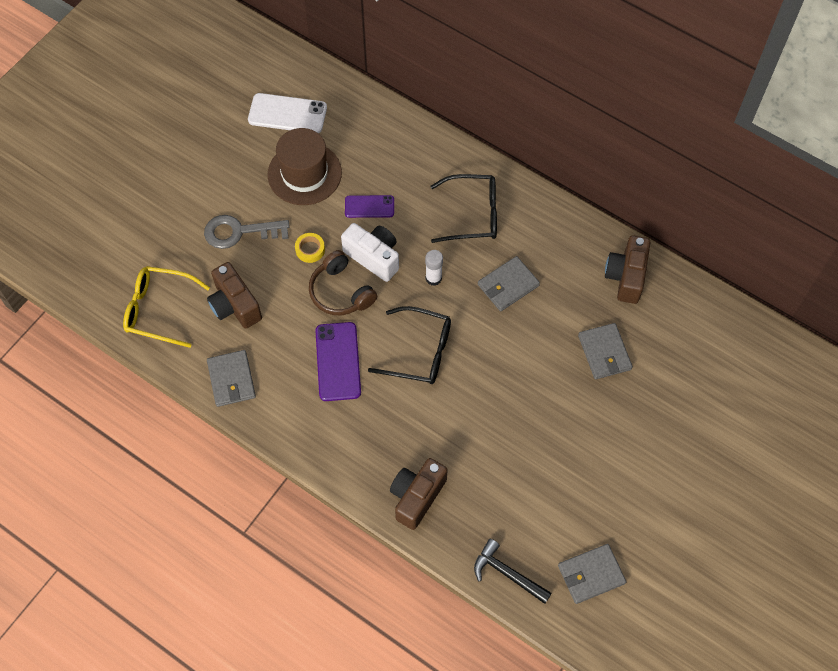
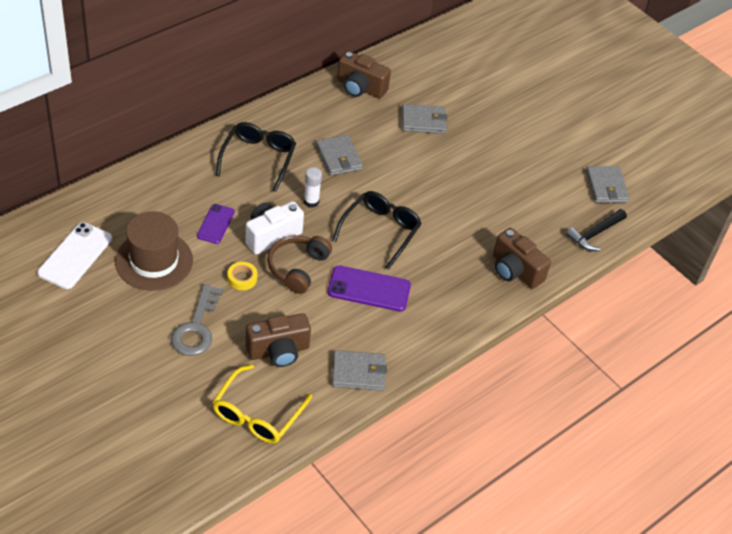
camera: 80 degrees left, 15 degrees down
(341, 292) = (298, 268): brown headphones -> brown headphones turned 135 degrees clockwise

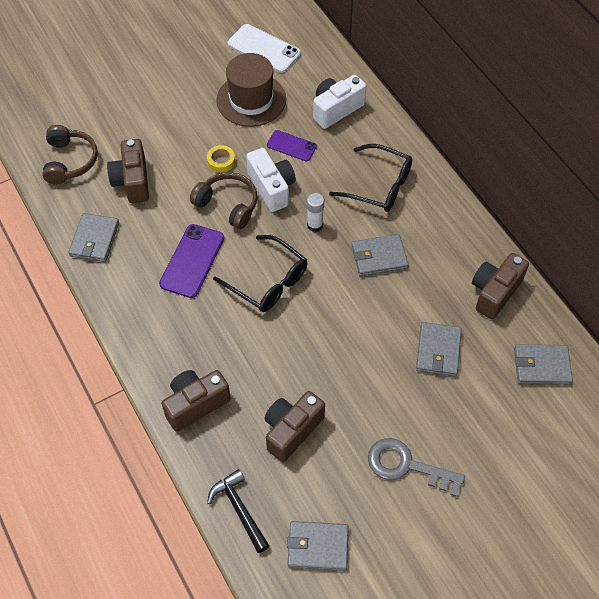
camera: 105 degrees right, 10 degrees up
(163, 192) = (336, 109): none -> white camera
(196, 327) = (170, 125): grey key -> grey key (406, 465)
(257, 414) = (70, 161): yellow glasses -> brown headphones
(422, 65) = (541, 366): none -> grey wallet
(519, 206) = (291, 430): none -> brown camera

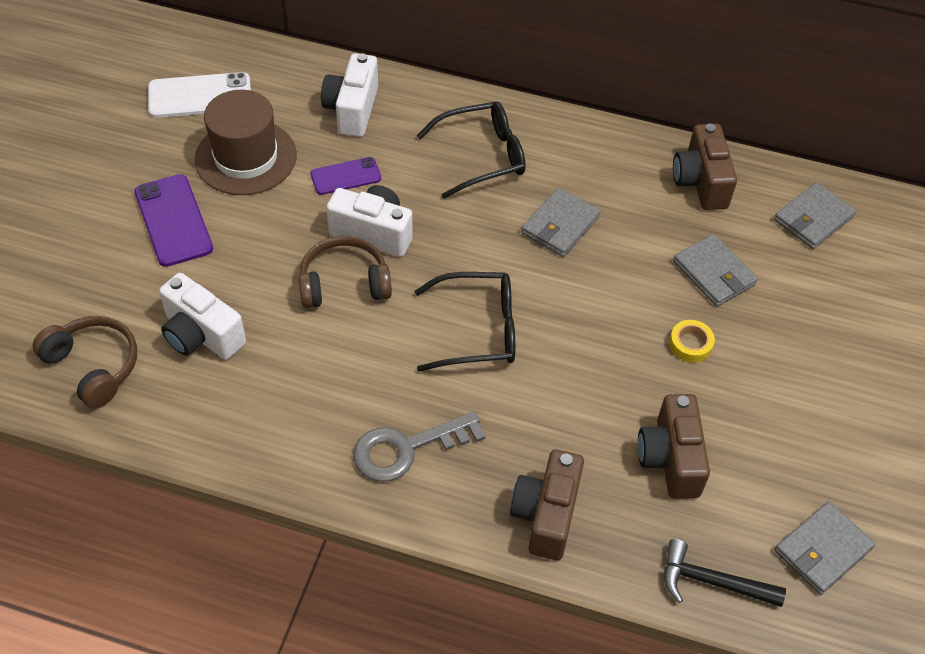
camera: 45 degrees left, 5 degrees down
(94, 239) = (227, 431): grey wallet -> none
(132, 181) = (201, 335): brown camera -> white camera
(192, 261) = (371, 369): purple phone -> purple phone (173, 220)
(221, 161) = (284, 243): yellow tape -> yellow tape (690, 344)
(315, 225) = (461, 239): white glue stick -> none
(406, 465) = (808, 402): grey key -> grey key (407, 448)

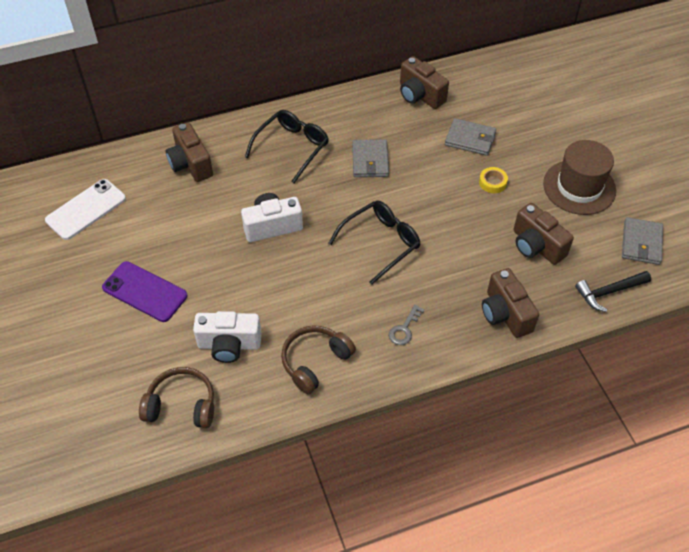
camera: 35 degrees left, 0 degrees up
(246, 157) = (153, 229): brown hat -> brown hat (579, 187)
(344, 283) = (283, 264): brown headphones -> brown headphones (315, 362)
(345, 176) = (225, 204): purple phone -> none
(352, 109) = (190, 164): white camera -> brown camera
(407, 448) = (404, 329): grey key -> grey key, size x0.56
(813, 218) = (491, 82): grey wallet -> none

